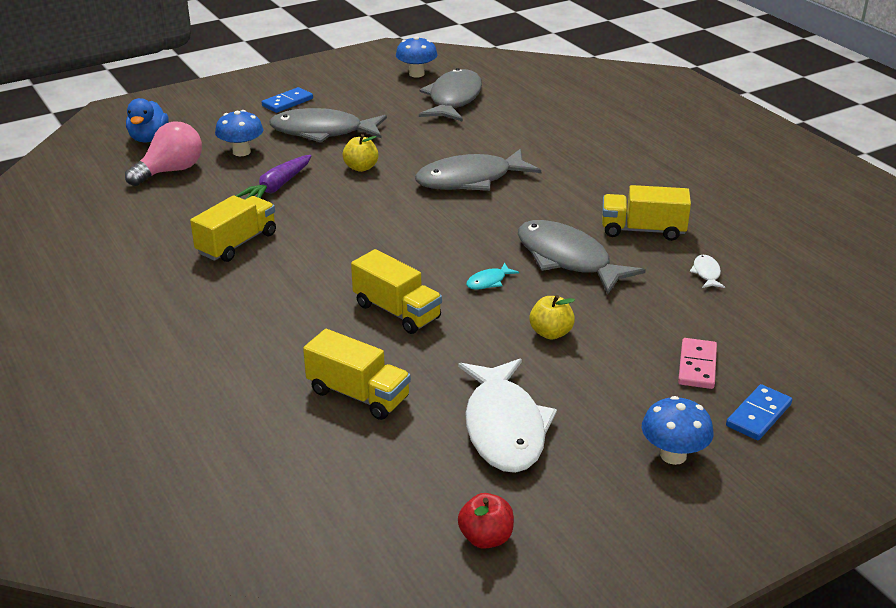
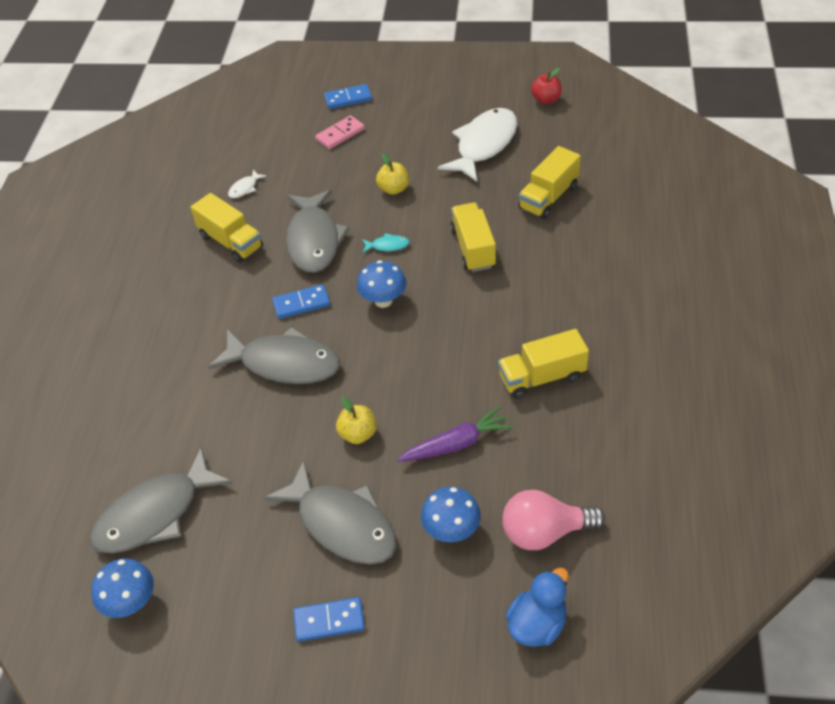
camera: 140 degrees left, 15 degrees up
(358, 395) = (548, 197): yellow truck -> yellow truck turned 120 degrees counterclockwise
(510, 215) = (301, 303): none -> blue domino
(673, 455) = (416, 98): blue mushroom -> blue mushroom (383, 300)

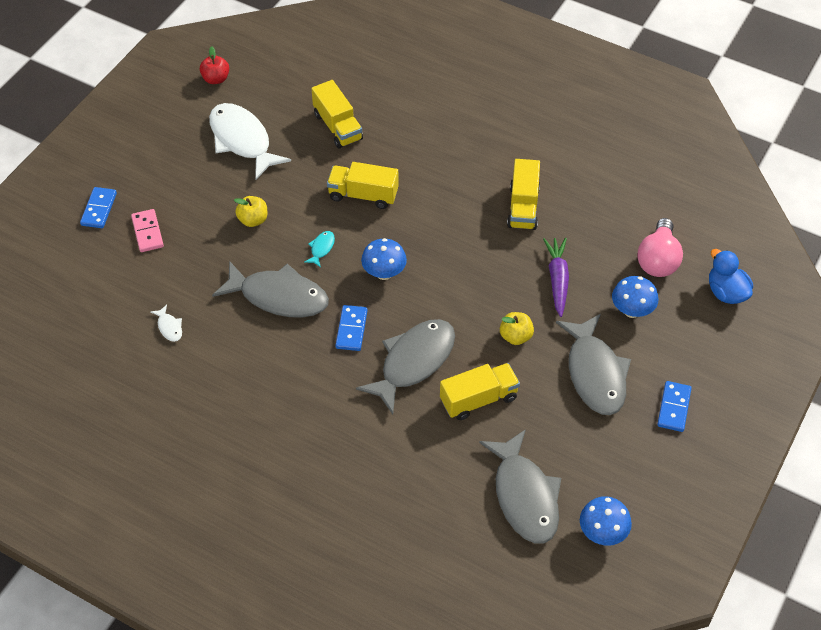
camera: 70 degrees left, 5 degrees up
(231, 242) = (237, 358): yellow truck -> yellow truck (478, 399)
(342, 524) = (595, 373): grey fish -> grey fish turned 105 degrees clockwise

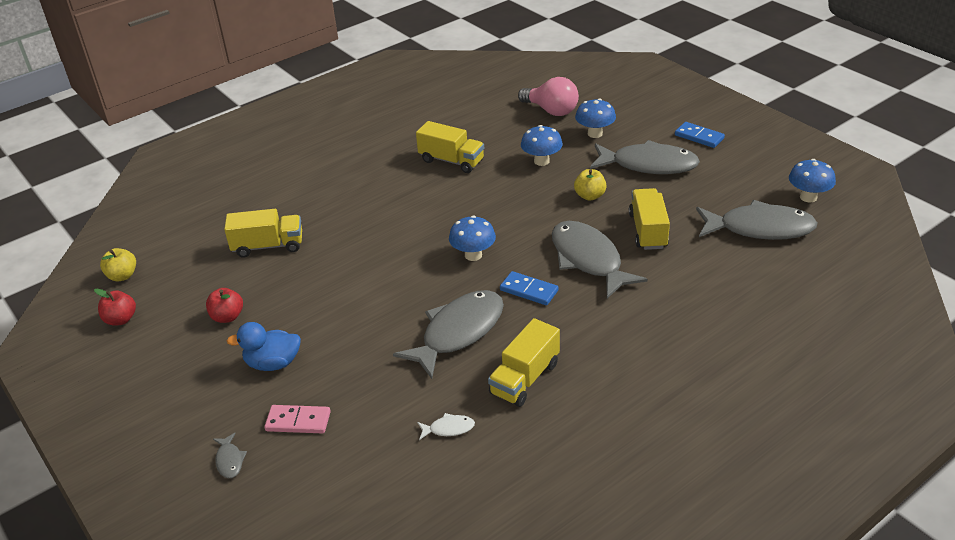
camera: 65 degrees left, 15 degrees down
(99, 209) = (230, 460): blue domino -> grey fish
(242, 140) = (227, 317): white fish -> red apple
(253, 220) = (344, 331): yellow apple -> yellow apple (122, 276)
(321, 248) = (415, 289): turquoise fish -> none
(363, 195) = (368, 248): yellow truck -> yellow truck (525, 378)
(557, 279) = (541, 161): purple carrot -> blue mushroom
(726, 292) = (601, 90): blue duck -> blue duck (273, 363)

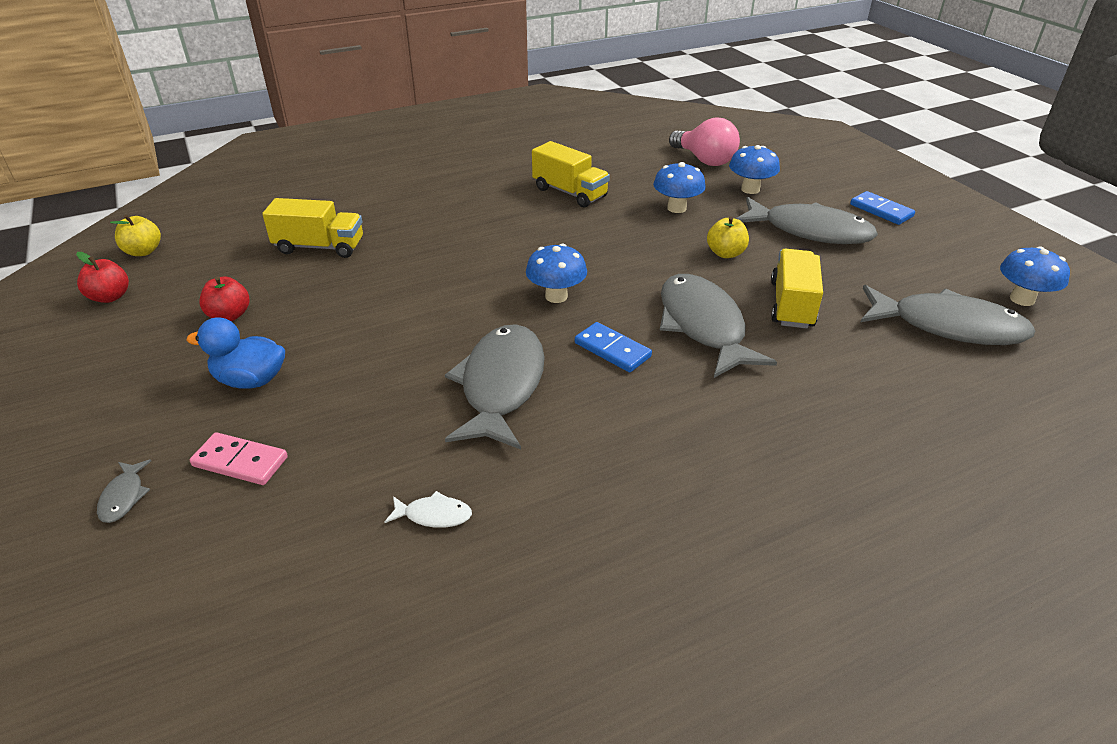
camera: 10 degrees right, 0 degrees up
(458, 332) = (501, 385): grey fish -> grey fish turned 45 degrees counterclockwise
(525, 378) = (567, 465): yellow truck -> none

